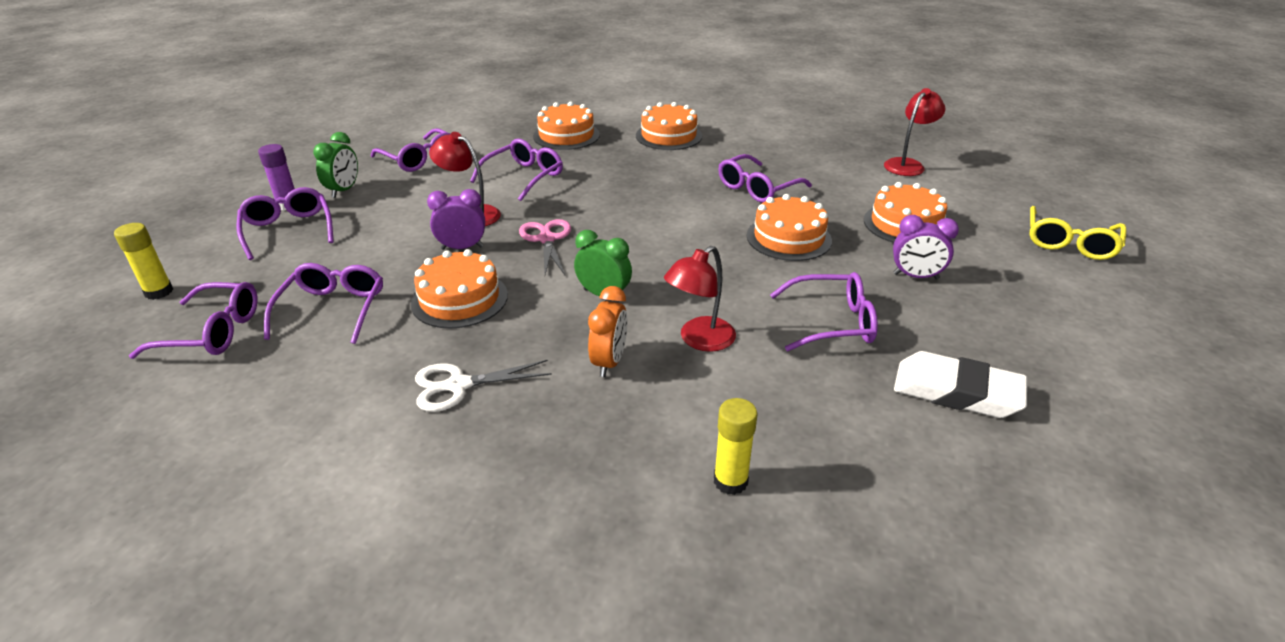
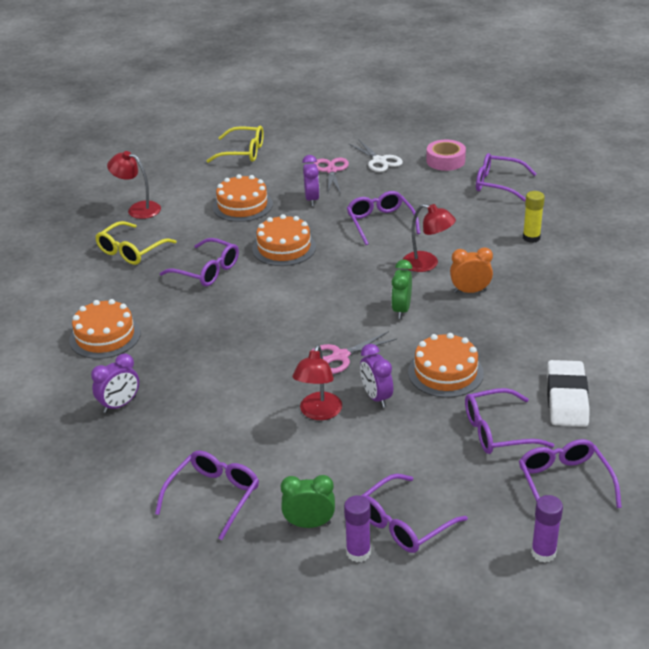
camera: 105 degrees left, 0 degrees up
(159, 292) = (543, 553): yellow glue stick -> purple glue stick
(459, 385) = (530, 340): white scissors -> white scissors (379, 161)
(524, 177) = (231, 404): purple glasses -> purple glasses (498, 184)
(566, 135) = (120, 405): orange cake -> purple clock
(815, 155) = (131, 251): none -> yellow glasses
(956, 392) = (421, 185): white eraser -> white eraser (566, 398)
(1011, 308) = (331, 170): none -> pink scissors
(1061, 449) = (445, 161): none -> pink tape

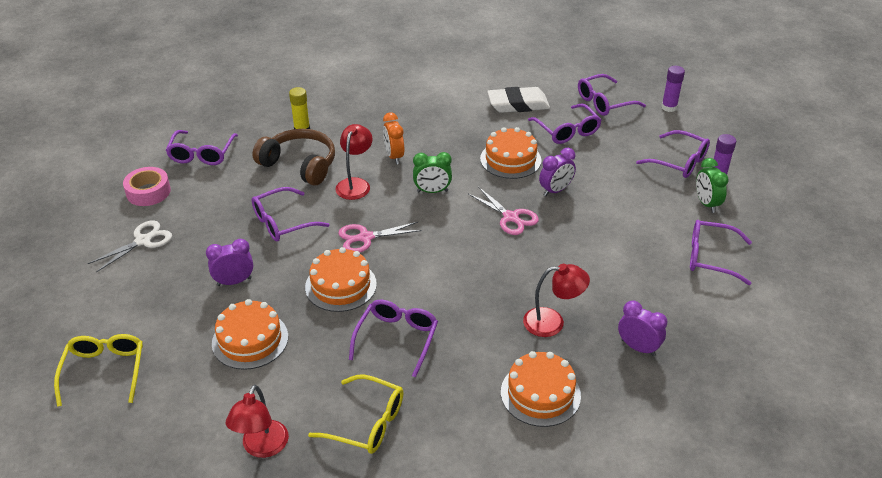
camera: 105 degrees left, 5 degrees up
(318, 413) = (588, 218): red lamp -> red lamp (552, 322)
(331, 170) = (164, 277): pink scissors -> pink scissors (365, 238)
(468, 234) = (300, 165): none -> brown headphones

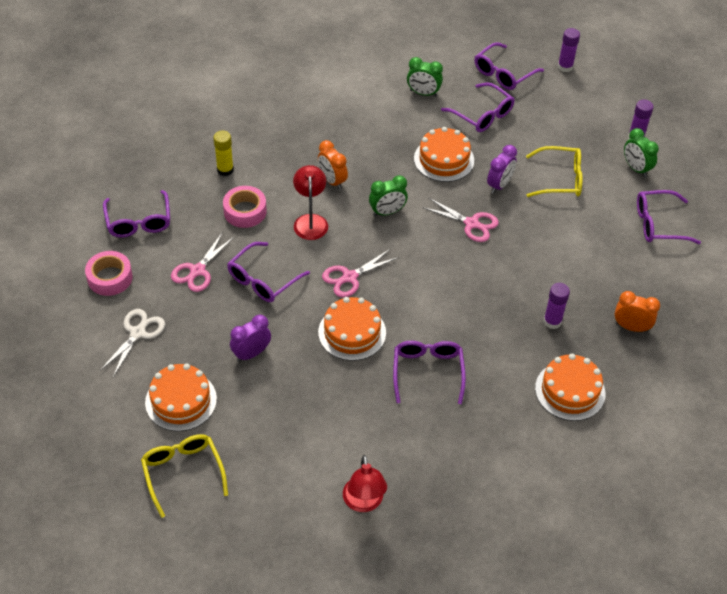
camera: 20 degrees left, 10 degrees up
(228, 202) = (197, 271): none -> pink scissors
(250, 340) = (298, 407): orange cake -> orange cake (181, 400)
(300, 165) = (245, 211): brown headphones -> pink tape
(367, 423) = (440, 456): yellow glasses -> yellow glasses (560, 179)
(518, 104) = (423, 93): white eraser -> green clock
(552, 322) = (552, 321): red lamp -> purple glue stick
(638, 347) = (631, 327): purple clock -> orange clock
(679, 162) = (596, 128): purple glasses -> none

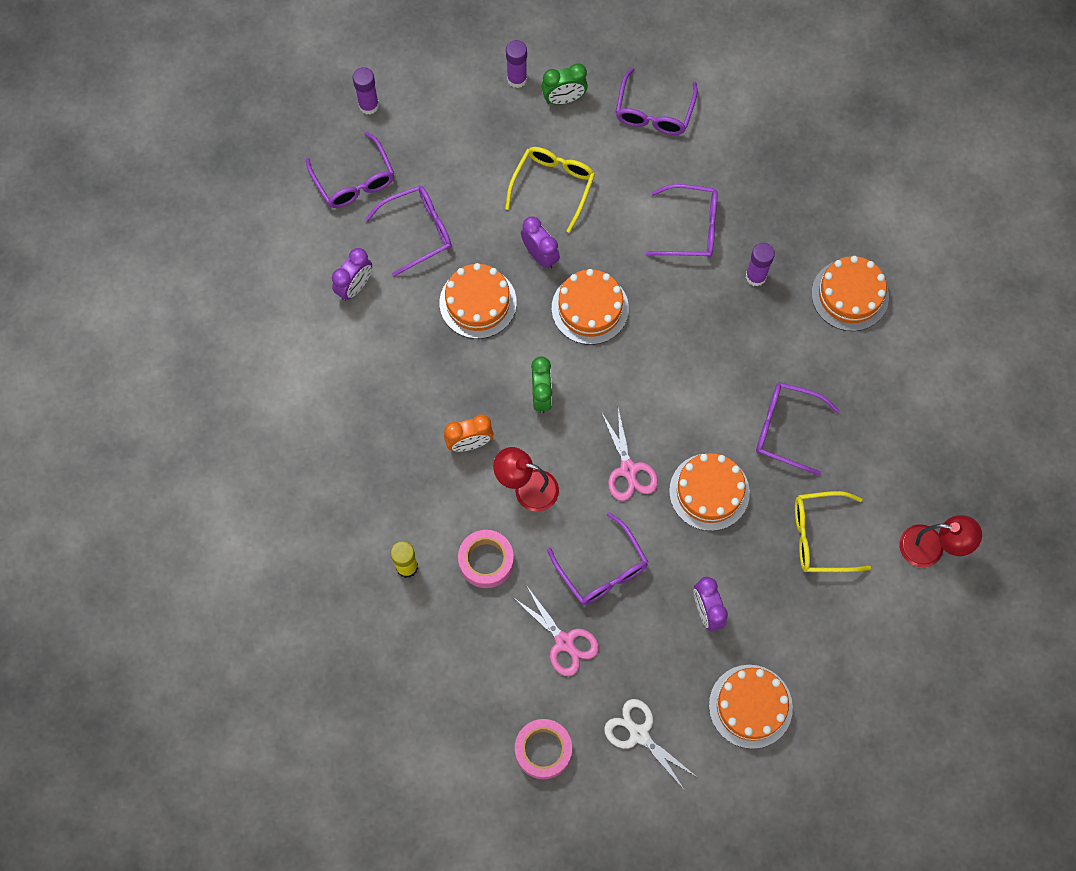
camera: 70 degrees left, 20 degrees up
(139, 221) = (461, 695): purple glasses -> purple glasses (690, 228)
(183, 473) = (847, 726): yellow glasses -> yellow glasses (820, 536)
(423, 93) = (355, 287): green clock -> purple clock
(471, 224) = (590, 308): pink scissors -> orange cake
(631, 327) = (786, 201): orange clock -> none

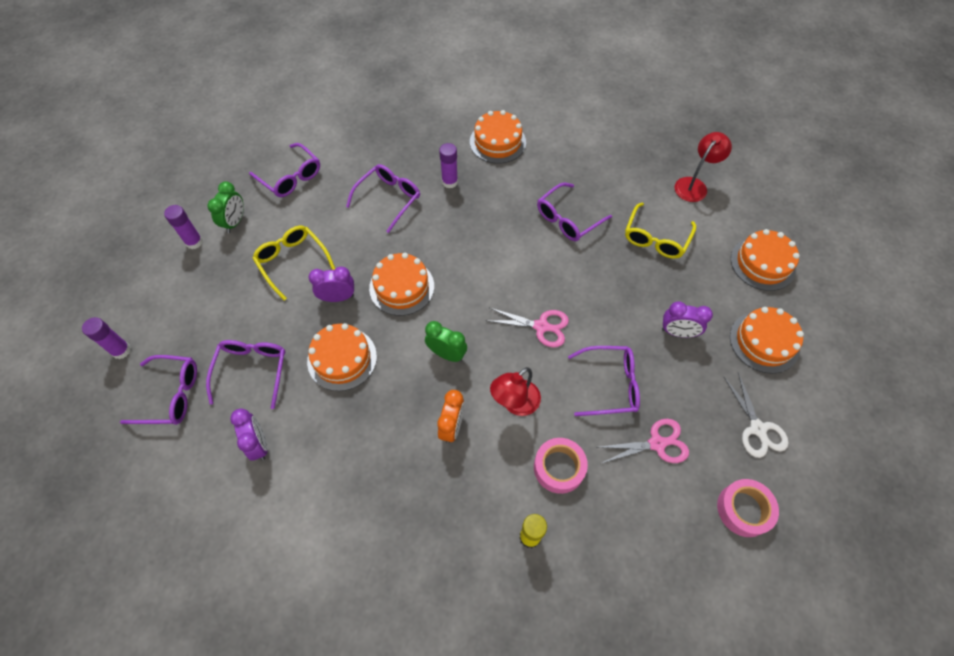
camera: 60 degrees left, 10 degrees down
(639, 734) = (757, 428): white scissors -> white scissors turned 90 degrees counterclockwise
(709, 492) = (587, 285): orange cake -> orange cake (762, 263)

